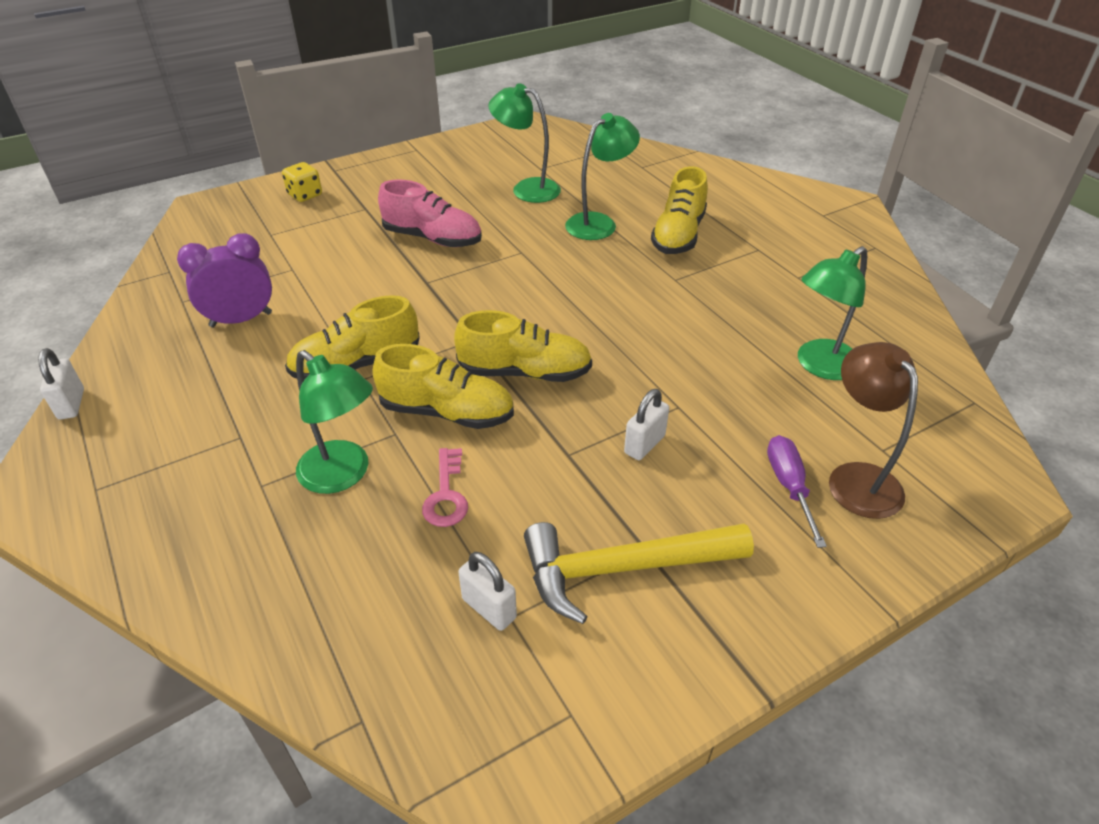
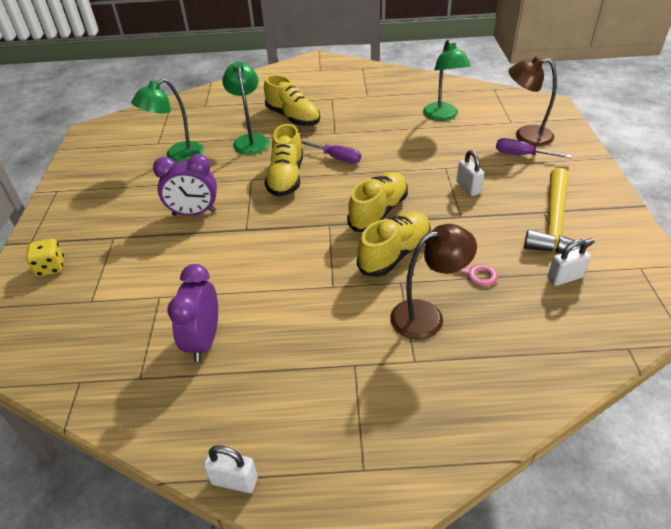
camera: 60 degrees left, 0 degrees up
(343, 475) = (427, 316): green lamp -> brown lamp
(356, 365) = (315, 285): yellow shoe -> yellow shoe (286, 178)
(432, 238) = (194, 213): pink shoe -> purple clock
(617, 299) = (336, 158): none -> purple screwdriver

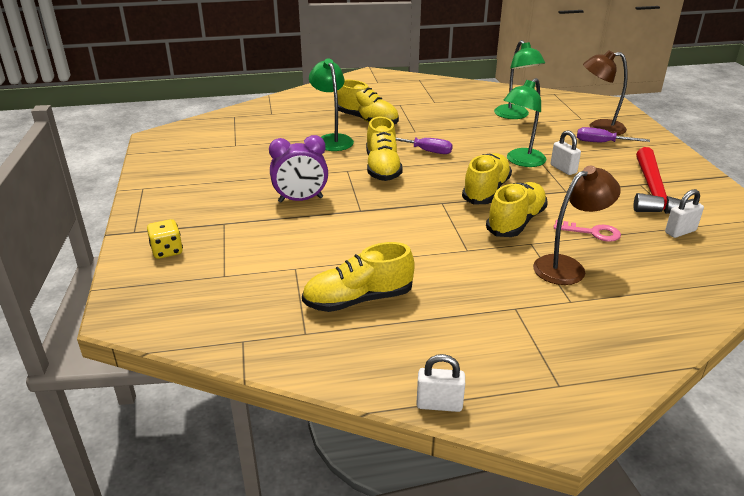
camera: 10 degrees left, 10 degrees down
(177, 155) = (261, 154): green lamp -> green lamp (521, 161)
(204, 341) = (358, 299): purple clock -> yellow shoe
(554, 223) = (653, 192): yellow hammer -> red hammer

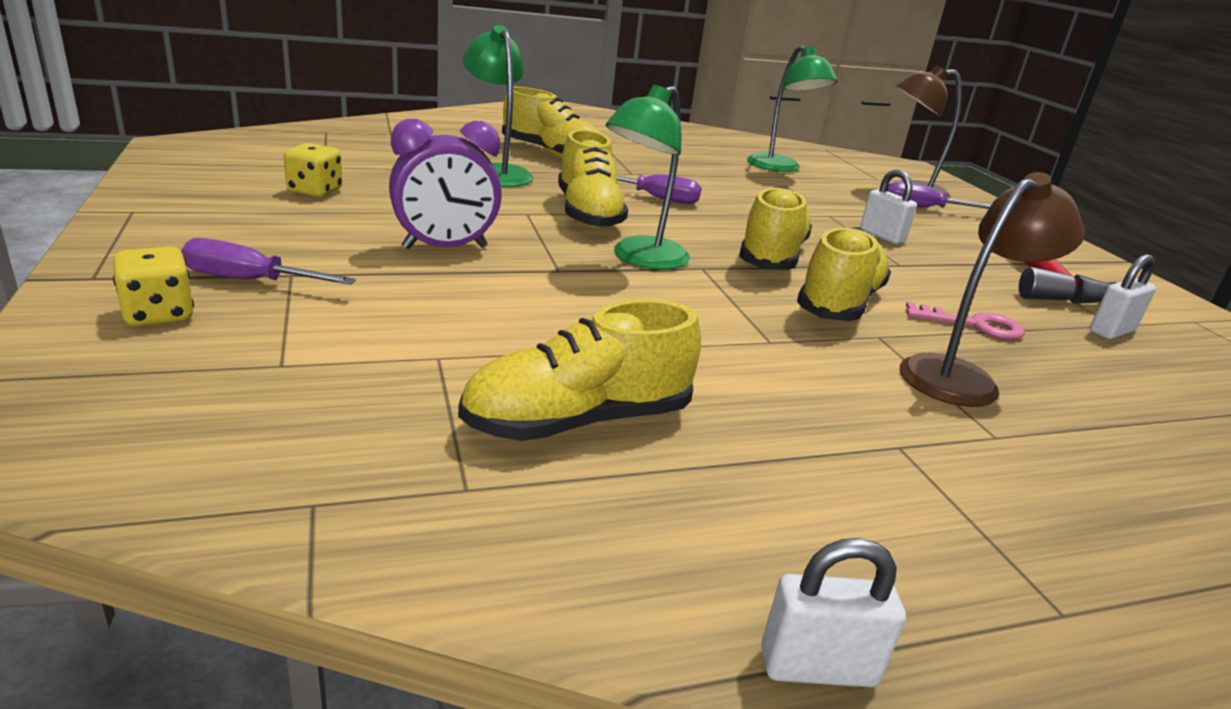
camera: 10 degrees left, 5 degrees down
(205, 228) = (250, 280): none -> purple screwdriver
(231, 165) = (315, 191): none -> yellow dice
(521, 161) = (812, 222): green lamp -> green lamp (641, 259)

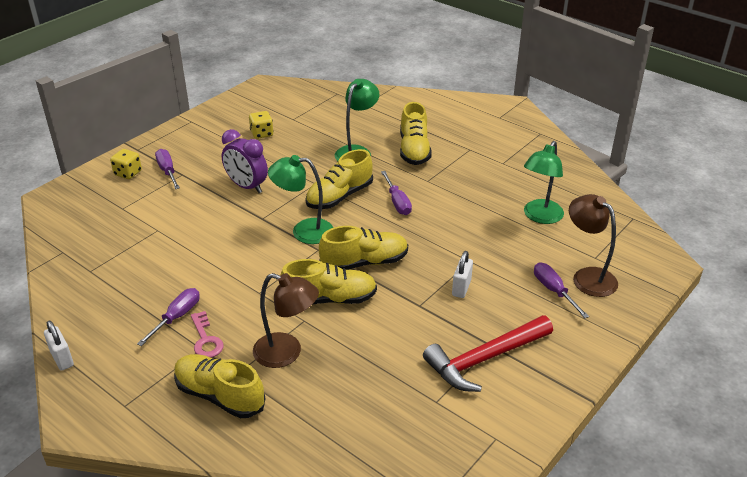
camera: 60 degrees right, 10 degrees up
(578, 421) = (145, 273): yellow shoe -> yellow shoe (220, 395)
(774, 437) = (176, 317): none -> purple screwdriver
(973, 325) = (359, 347): pink key -> pink key (206, 339)
(1111, 331) = (421, 400): white padlock -> none

